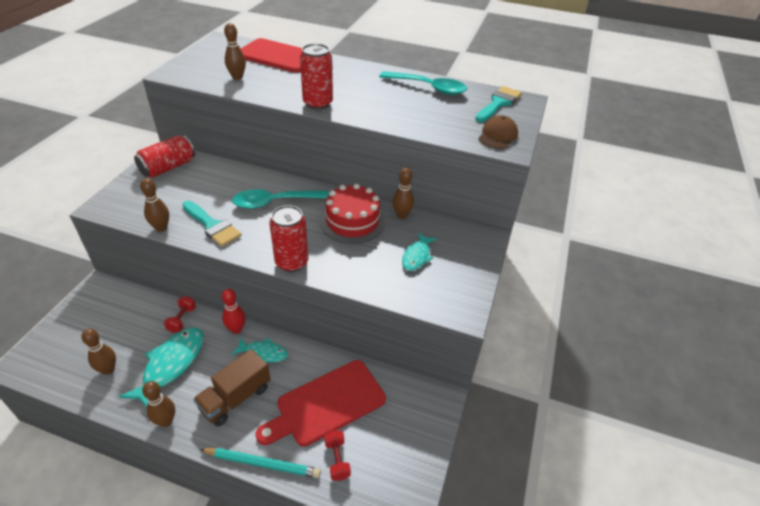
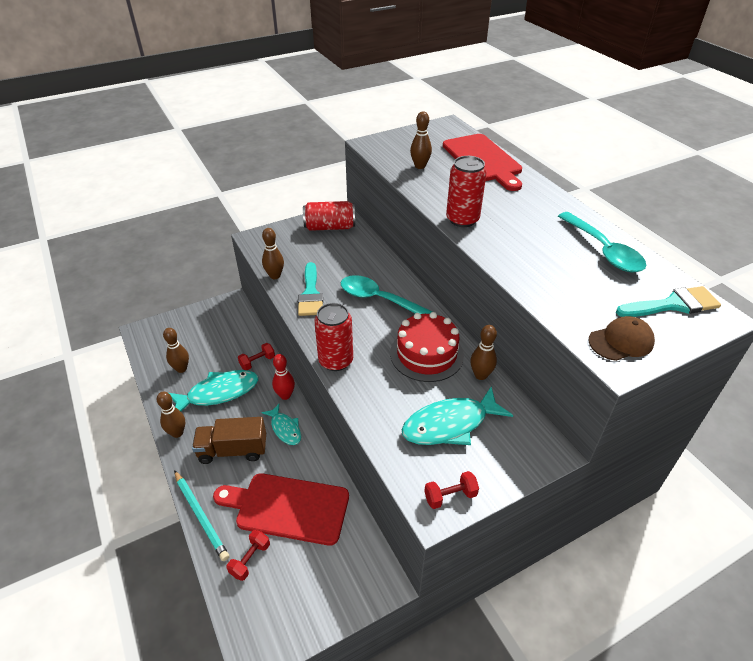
camera: 45 degrees right, 0 degrees up
(417, 256) = (450, 424): turquoise fish -> turquoise fish, size x1.70
(464, 298) = (450, 496): none -> red dumbbell

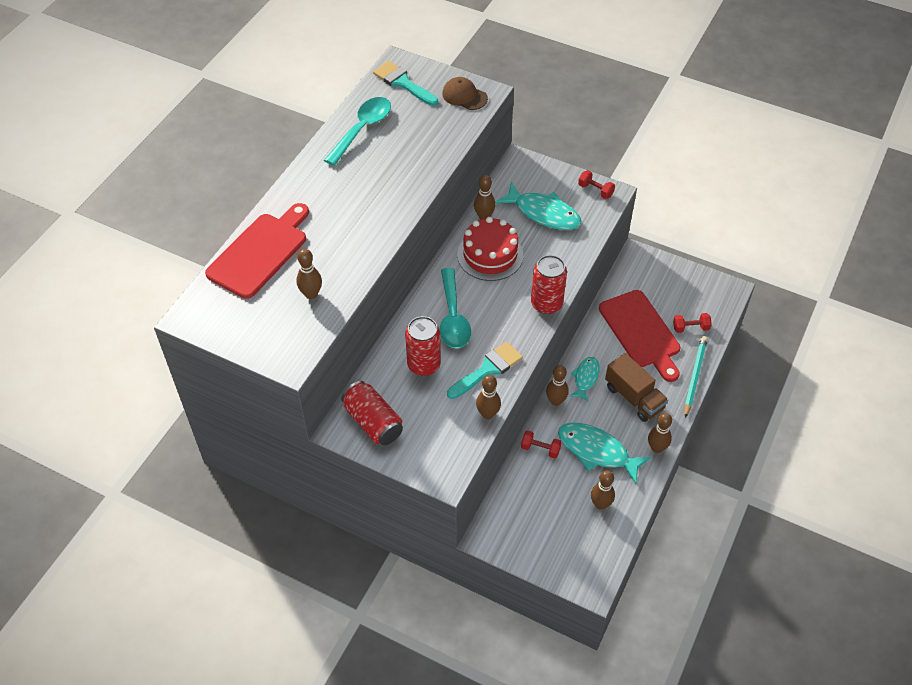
camera: 125 degrees left, 10 degrees up
(285, 395) = (555, 401): red bowling pin -> brown bowling pin
(462, 219) = (386, 222): red can -> red can (424, 365)

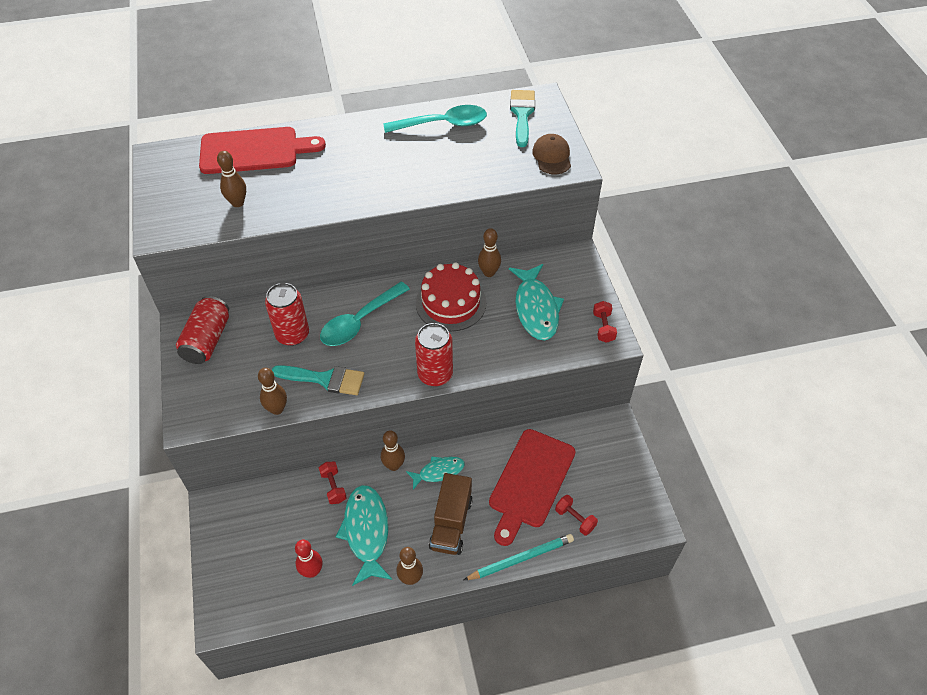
camera: 50 degrees right, 0 degrees up
(600, 504) = (312, 571): brown bowling pin -> red bowling pin

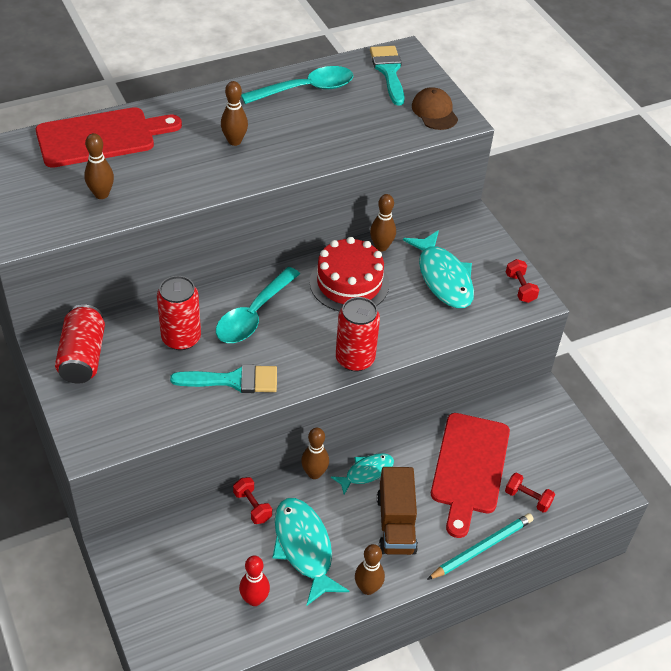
camera: 15 degrees left, 5 degrees down
(277, 409) = (189, 419): brown bowling pin -> brown bowling pin (234, 141)

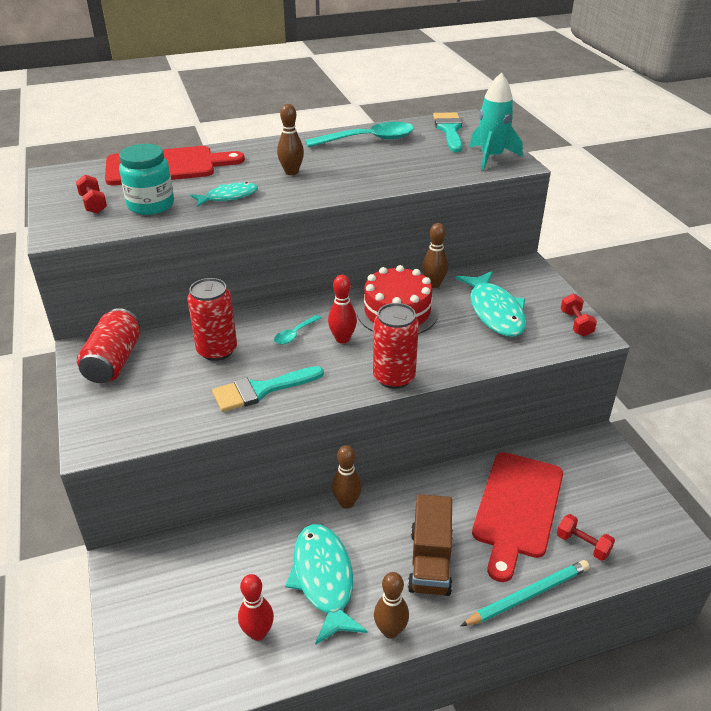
camera: 10 degrees right, 10 degrees down
(101, 194) = (151, 205): brown bowling pin -> turquoise jar
(233, 380) = (261, 390): turquoise brush -> turquoise brush turned 150 degrees clockwise
(252, 506) = (274, 531): red dumbbell -> red dumbbell (93, 204)
(253, 315) = (295, 334): turquoise spoon -> turquoise spoon, size x0.49
(300, 318) = (342, 339): none -> red bowling pin
(366, 472) = (403, 505): turquoise fish -> turquoise fish (228, 197)
(434, 112) = (491, 157): brown cap -> turquoise rocket

